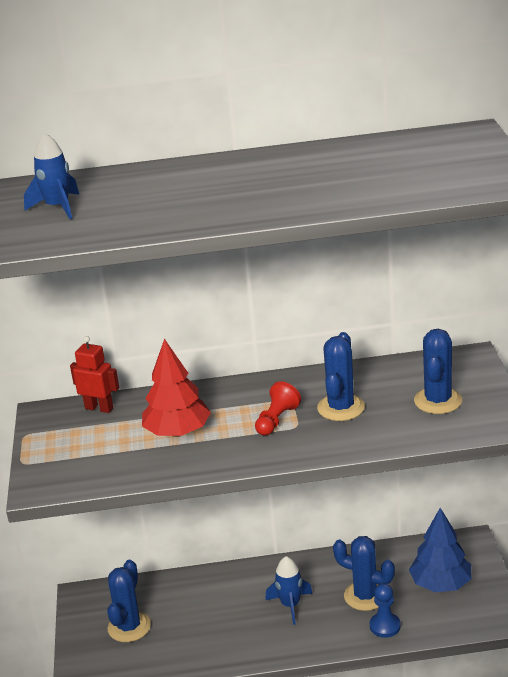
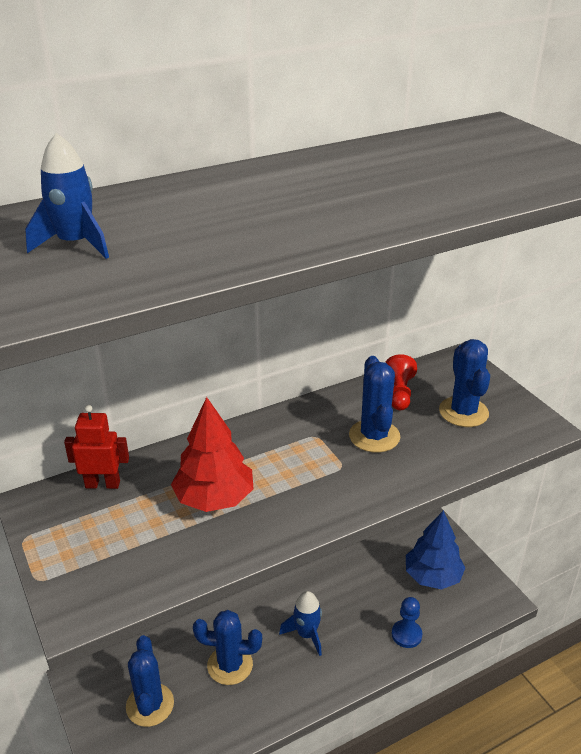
camera: 25 degrees left, 5 degrees up
(276, 420) = (316, 463): red pawn -> red pawn (399, 393)
(365, 596) = (372, 606): blue cactus -> blue cactus (230, 665)

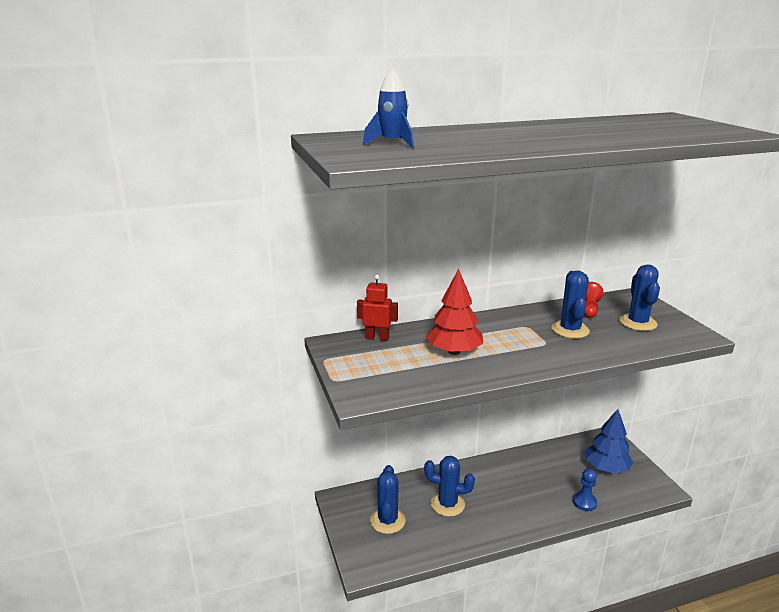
camera: 10 degrees right, 10 degrees down
(306, 634) = (506, 492): blue rocket -> none

